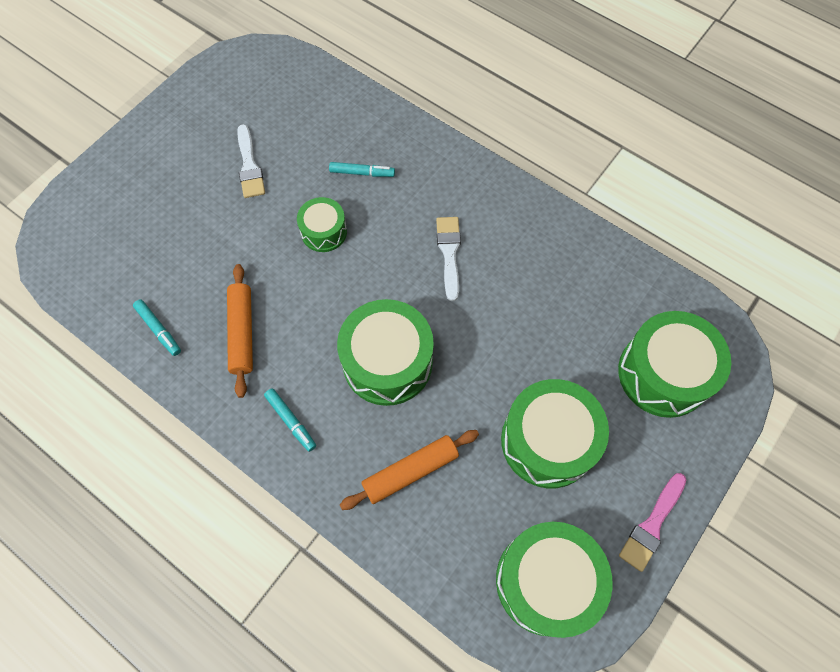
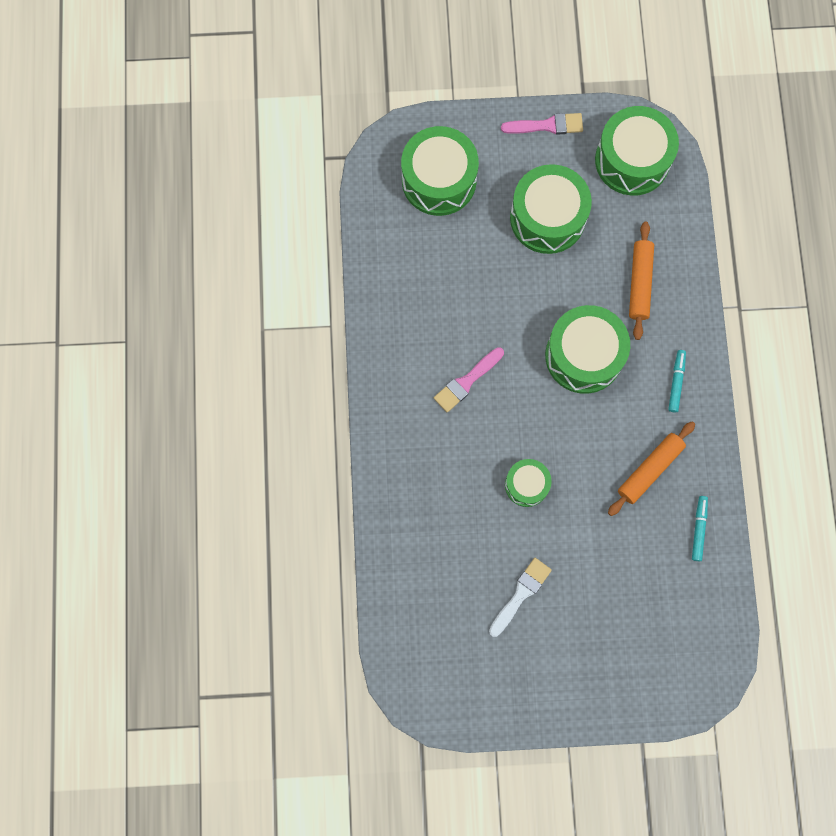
camera: 130 degrees left, 10 degrees up
(362, 173) = (453, 501): turquoise marker -> none
(410, 471) = (640, 283): orange rolling pin -> orange rolling pin turned 75 degrees clockwise
(449, 253) = (466, 381): white brush -> pink brush

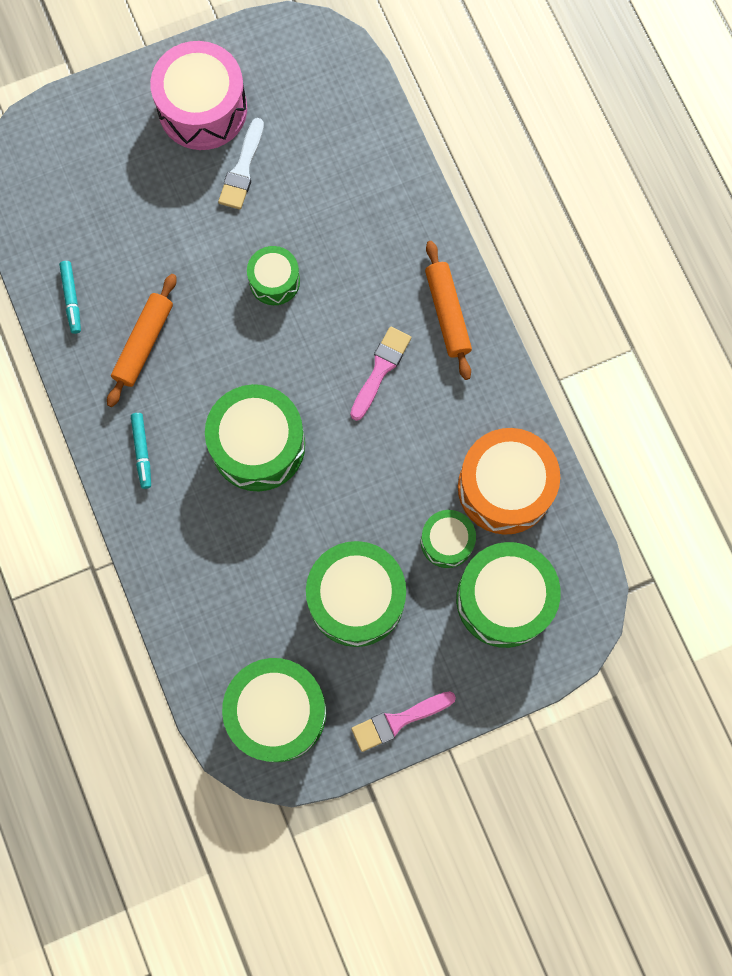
camera: 160 degrees right, 0 degrees up
(406, 258) = (505, 487): none -> orange drum
(465, 234) = (447, 541): none -> green drum
(537, 664) = (202, 109): none -> pink drum
(640, 283) = (219, 555): orange rolling pin -> orange rolling pin (447, 313)

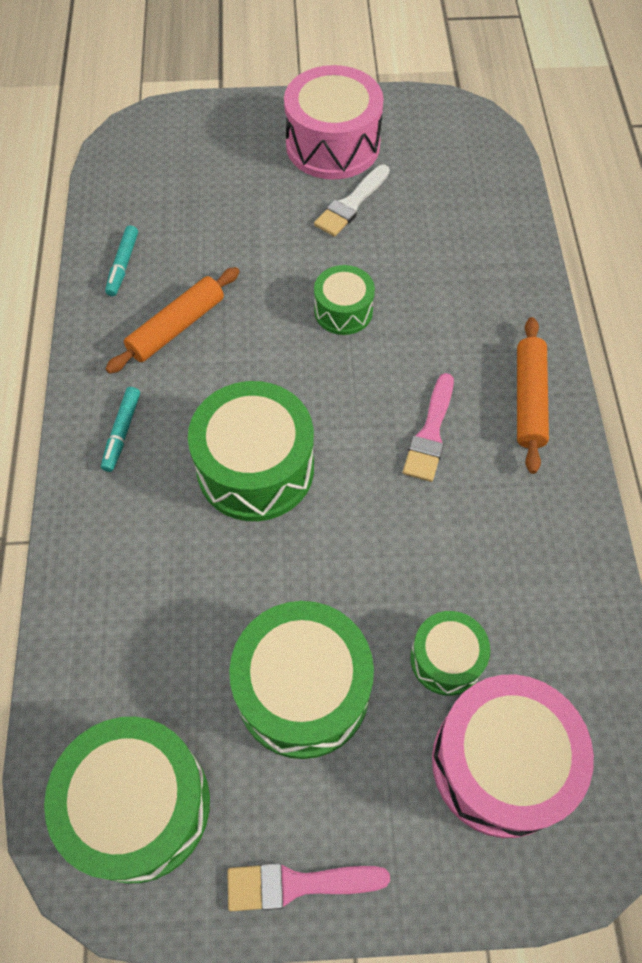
camera: 20 degrees right, 15 degrees down
(380, 369) = (430, 433): pink brush -> pink brush turned 150 degrees clockwise
(504, 599) = (501, 763): green drum -> pink drum
(505, 487) = (543, 617): orange drum -> none

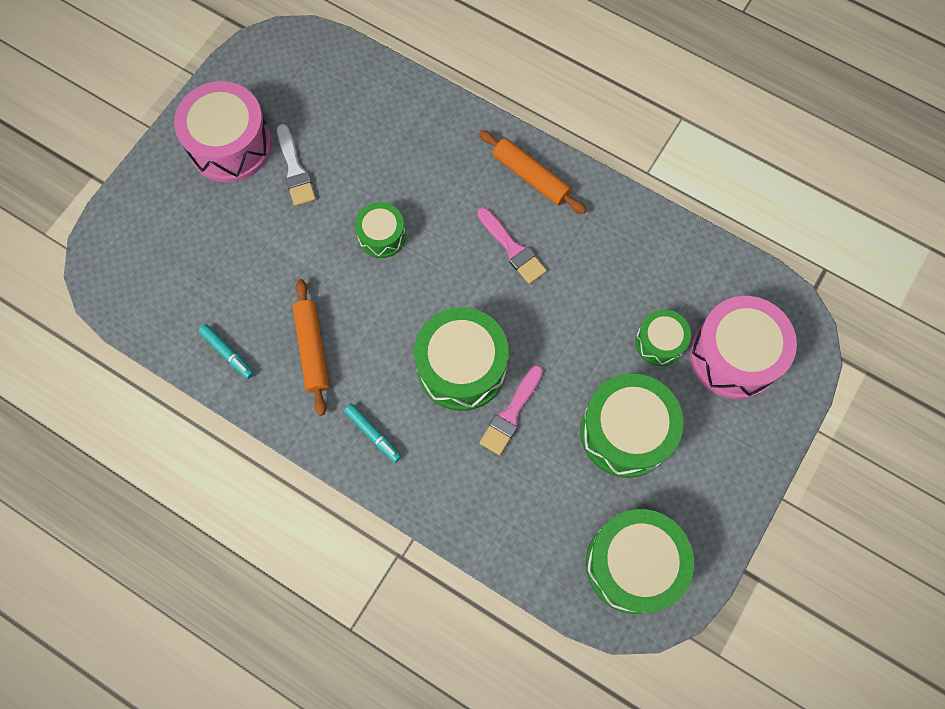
camera: 55 degrees left, 10 degrees up
(297, 884) = (729, 503): pink brush -> pink brush (511, 414)

